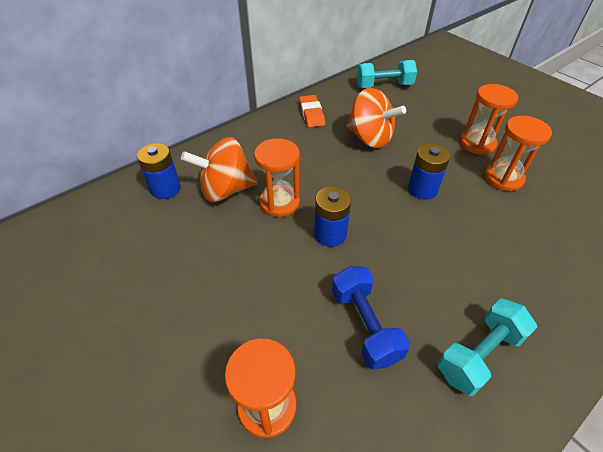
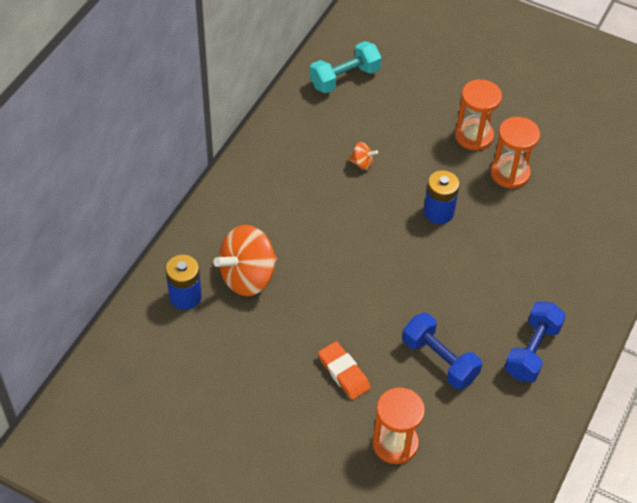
camera: 25 degrees left, 5 degrees up
(279, 202) = (309, 273): orange hourglass -> none
(311, 114) = (282, 148): orange eraser -> orange eraser (344, 372)
(330, 234) = (374, 290): blue battery -> none
(370, 138) = (362, 163): orange spinning top -> orange spinning top, size x0.43
(479, 354) = (532, 351): turquoise dumbbell -> blue dumbbell

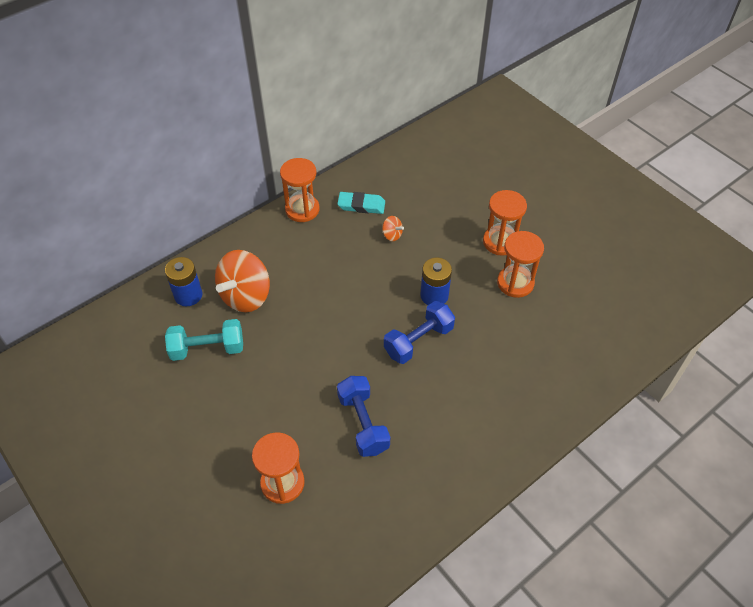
camera: 25 degrees right, 0 degrees up
(247, 277) = (246, 296): orange spinning top -> orange spinning top turned 45 degrees counterclockwise
(252, 165) = (302, 209): none -> orange hourglass
(312, 141) = (361, 205): none -> turquoise eraser
(344, 78) = (416, 164): turquoise dumbbell -> turquoise dumbbell (207, 348)
(344, 372) = (275, 404): orange eraser -> none
(532, 351) = (450, 446): blue dumbbell -> blue dumbbell (418, 341)

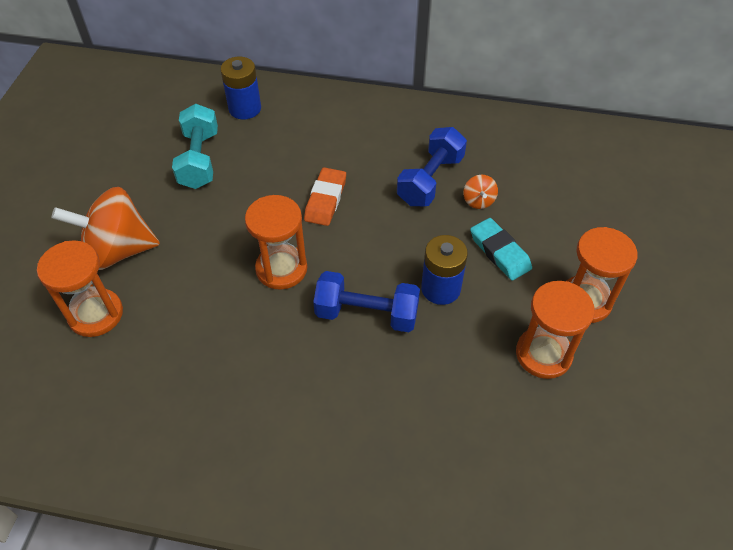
camera: 50 degrees right, 0 degrees up
(207, 348) = (199, 160): turquoise dumbbell -> turquoise dumbbell turned 45 degrees clockwise
(246, 296) = (283, 145): orange spinning top -> orange spinning top (118, 250)
(302, 209) = (428, 115): orange hourglass -> orange hourglass (281, 269)
(315, 304) = (325, 200): none -> orange eraser
(361, 205) = (487, 153): turquoise eraser -> turquoise eraser (500, 252)
(363, 423) = (218, 334): blue dumbbell -> blue dumbbell (430, 180)

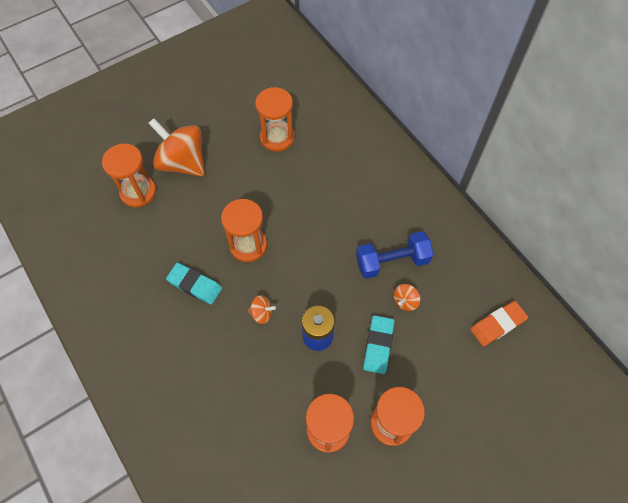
camera: 45 degrees right, 10 degrees up
(199, 160) = (277, 137): turquoise dumbbell -> orange hourglass
(245, 108) = (337, 121): blue battery -> none
(267, 346) = (195, 285): none -> turquoise eraser
(325, 200) = (317, 222): orange eraser -> orange eraser (497, 325)
(367, 314) = (262, 313): blue dumbbell -> orange spinning top

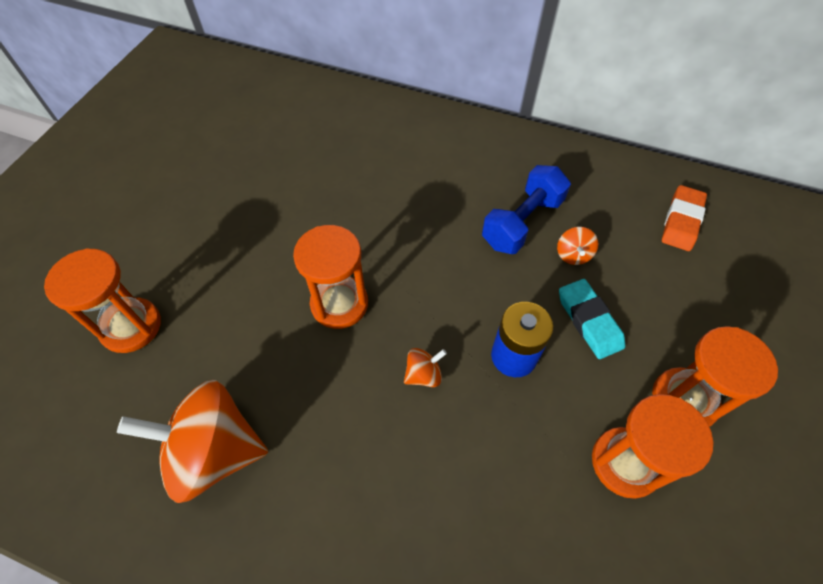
camera: 35 degrees left, 5 degrees down
(182, 162) = (173, 256): orange spinning top -> orange spinning top (214, 451)
(195, 285) = (305, 396): turquoise eraser -> none
(277, 137) = (280, 166): orange hourglass -> none

